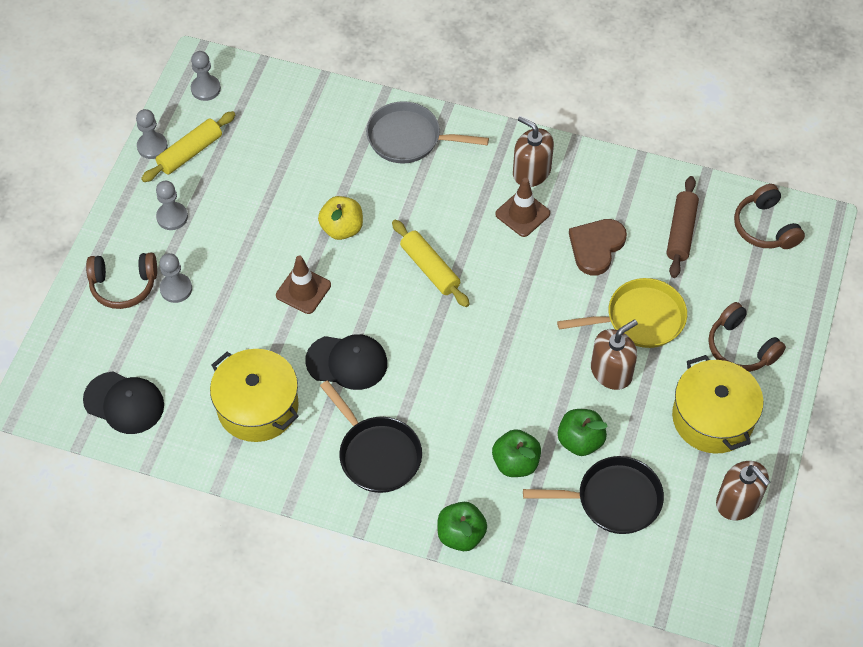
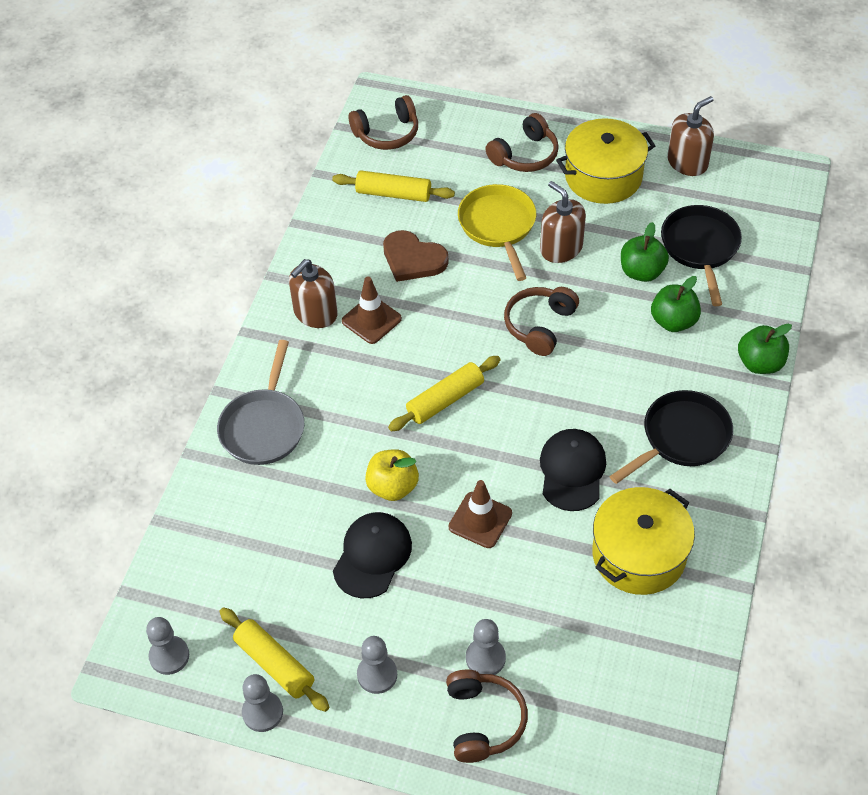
camera: 90 degrees left, 5 degrees down
(124, 403) = (652, 699): black cap -> black cap (372, 556)
(513, 347) = (539, 325): none -> brown headphones
(681, 232) = (393, 193): brown rolling pin -> yellow rolling pin

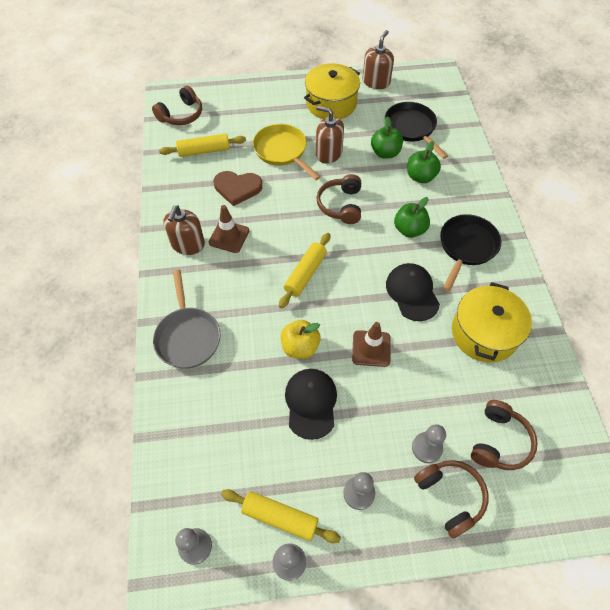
camera: 25 degrees left, 5 degrees up
(525, 155) = (277, 104): brown headphones -> brown headphones (499, 441)
(760, 363) = (485, 186): green apple -> green apple (409, 230)

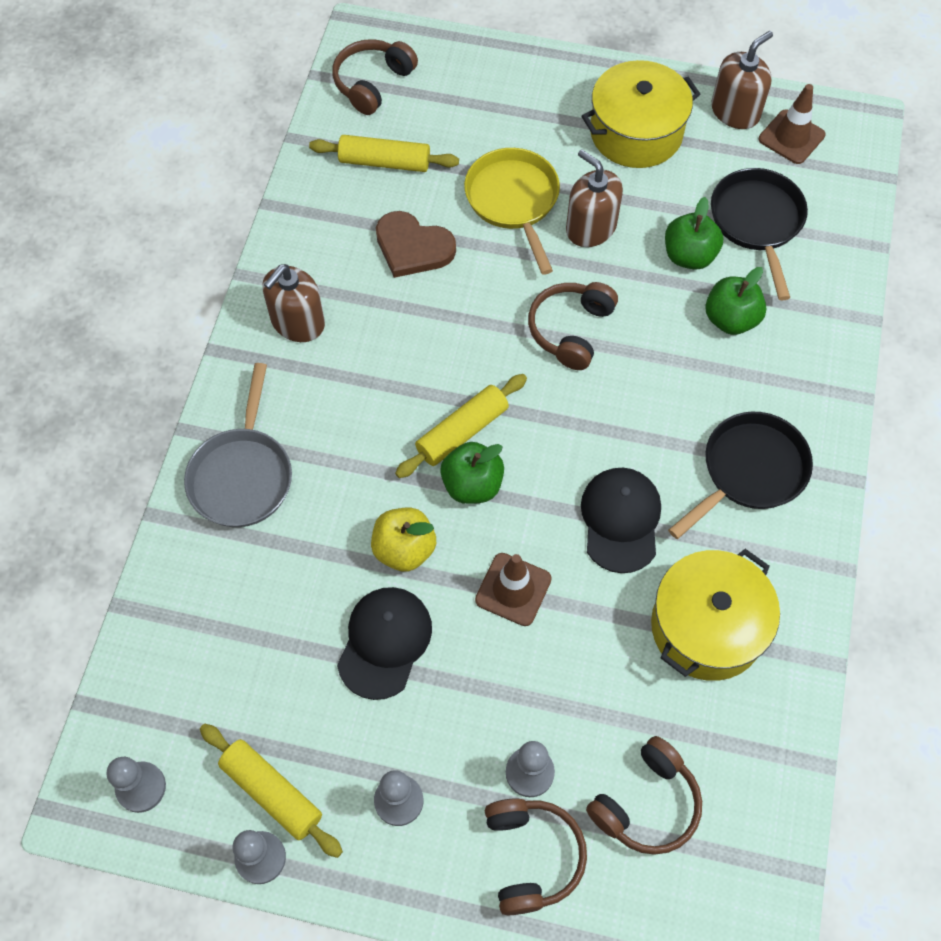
camera: 20 degrees right, 5 degrees up
(181, 115) = (372, 83): brown headphones -> brown headphones turned 150 degrees clockwise
(229, 236) = (367, 329): brown traffic cone -> brown traffic cone (791, 137)
(409, 230) = (666, 410): green apple -> green apple (472, 485)

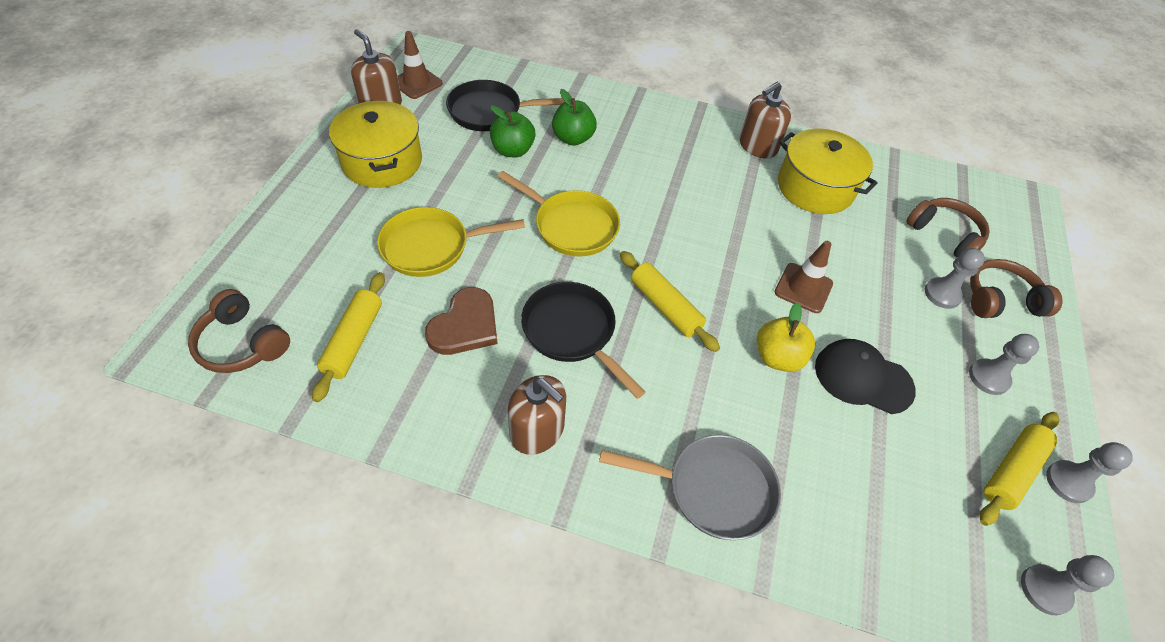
camera: 90 degrees left, 10 degrees down
(472, 485) = (715, 305): green apple -> none
(570, 330) = (571, 226): brown headphones -> yellow pan
(591, 228) = (473, 201): brown soap dispenser -> brown soap dispenser (757, 146)
(621, 520) = (739, 219): black cap -> none
(749, 471) = (697, 149): black pan -> black pan (572, 332)

